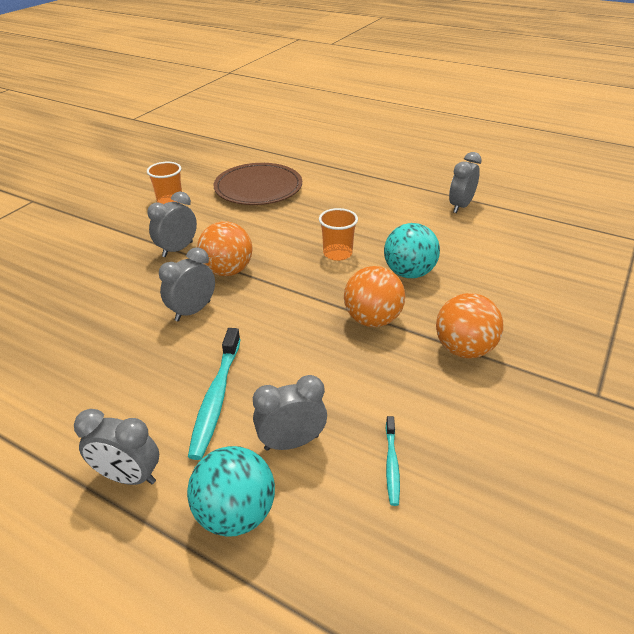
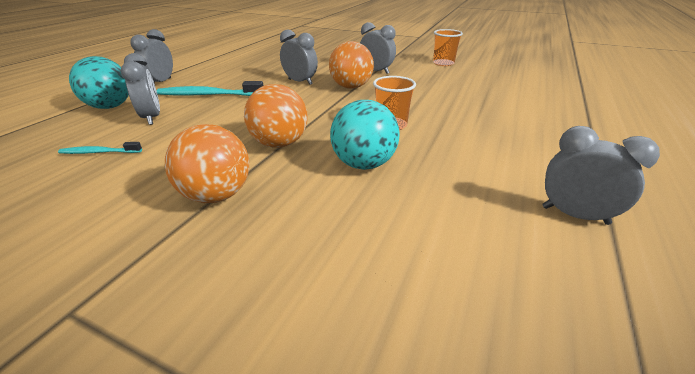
camera: 85 degrees right, 5 degrees down
(258, 188) = (495, 87): brown plate -> none

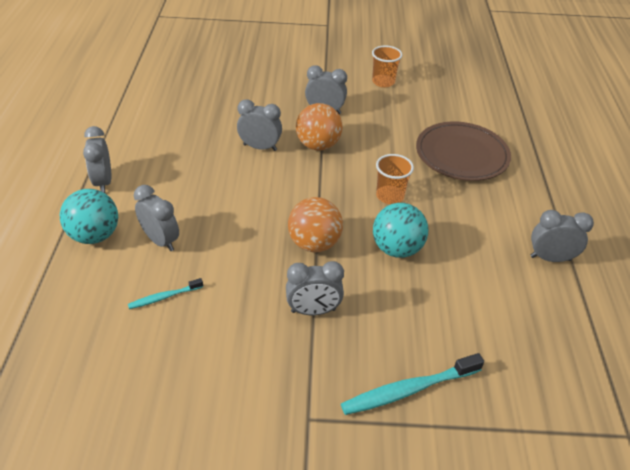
camera: 25 degrees left, 10 degrees up
(208, 95) = (182, 192): turquoise toothbrush -> turquoise toothbrush (408, 390)
(217, 195) = (313, 311): orange ball -> grey clock
(494, 110) = (461, 154): none -> brown plate

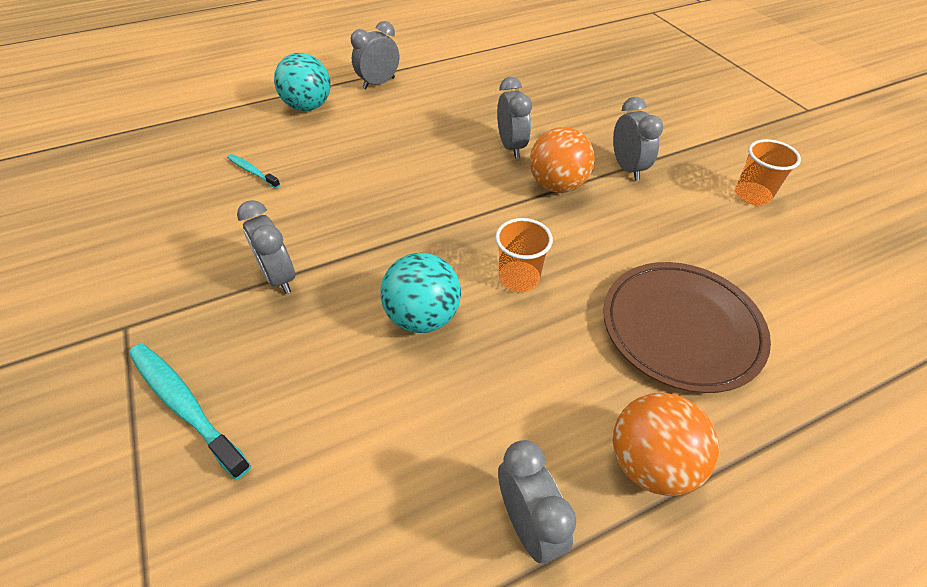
camera: 65 degrees right, 5 degrees up
(161, 240) = (324, 141): grey clock -> none
(314, 243) = (385, 241): orange ball -> orange ball (650, 462)

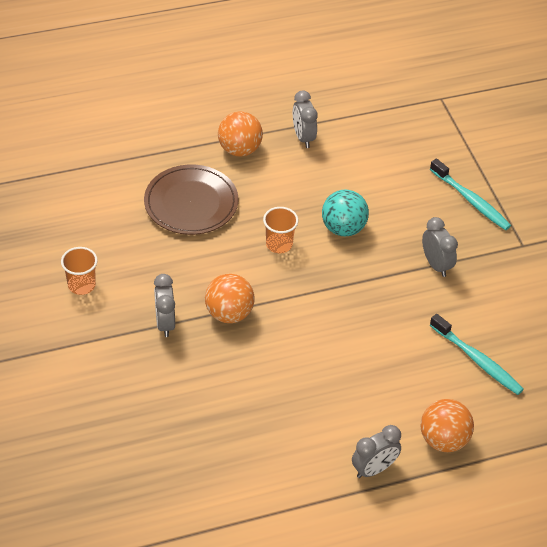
camera: 175 degrees left, 0 degrees up
(252, 171) = (477, 360): turquoise toothbrush -> turquoise toothbrush, size x1.82
(308, 107) = (443, 440): turquoise ball -> orange ball
(511, 147) = (255, 360): grey clock -> none

